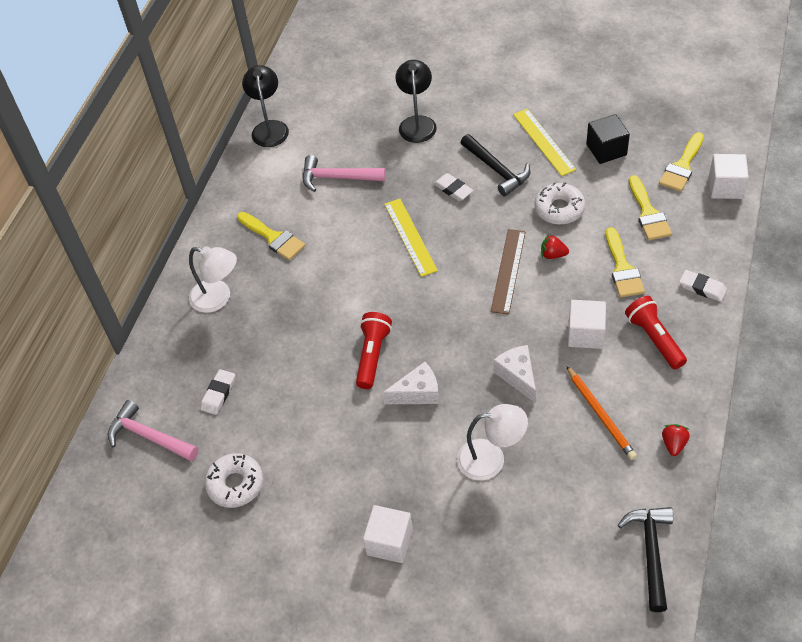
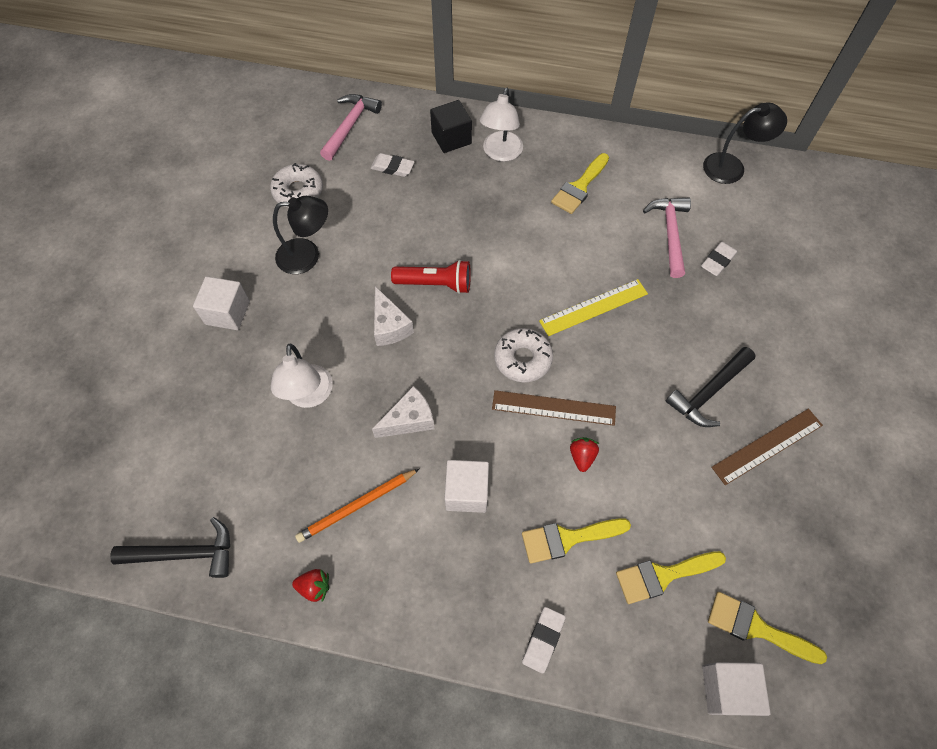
camera: 80 degrees right, 10 degrees up
(417, 123) = (769, 304): black lamp -> black lamp (307, 255)
(453, 189) = (670, 346): white eraser -> white eraser (718, 261)
(543, 142) = (767, 446): yellow ruler -> brown ruler
(559, 209) = (655, 464): white donut -> white donut (522, 359)
(606, 150) = (768, 524): black cube -> black cube (451, 138)
(654, 338) = (462, 572): red flashlight -> none

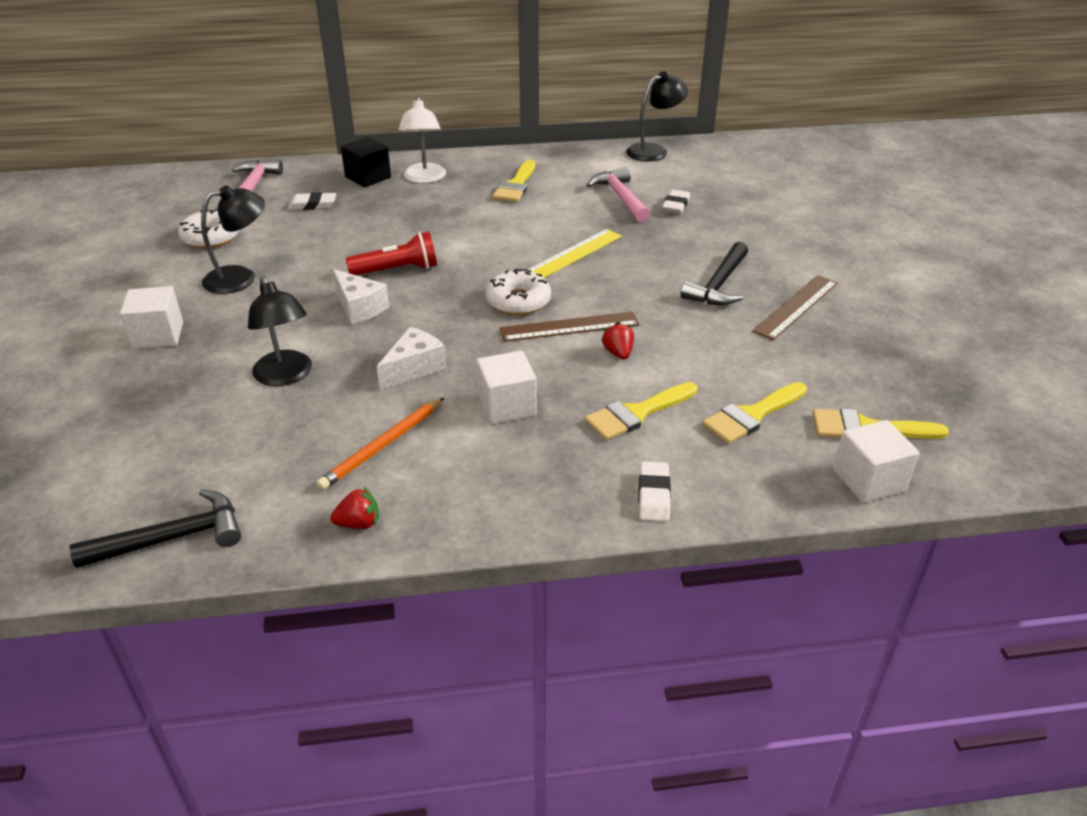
camera: 20 degrees left, 25 degrees down
(309, 396) = (286, 376): white lamp -> black lamp

